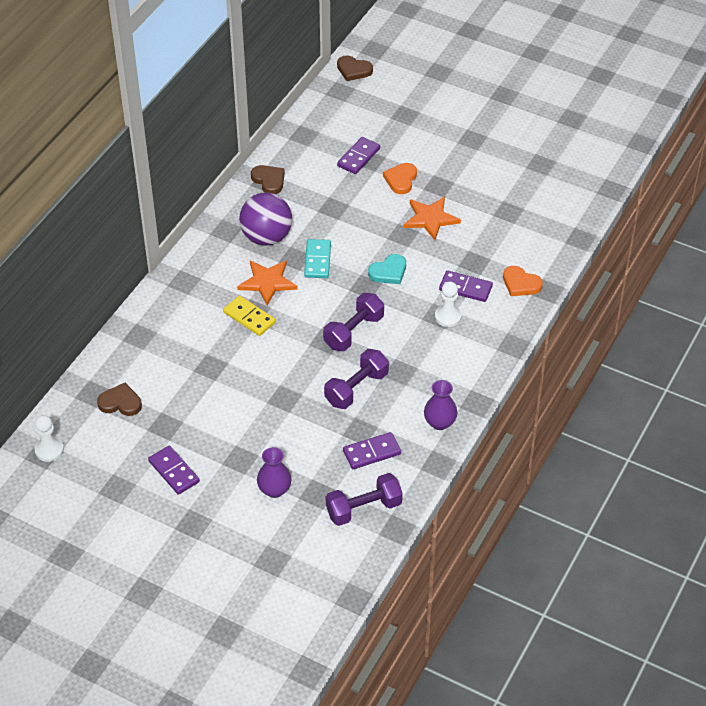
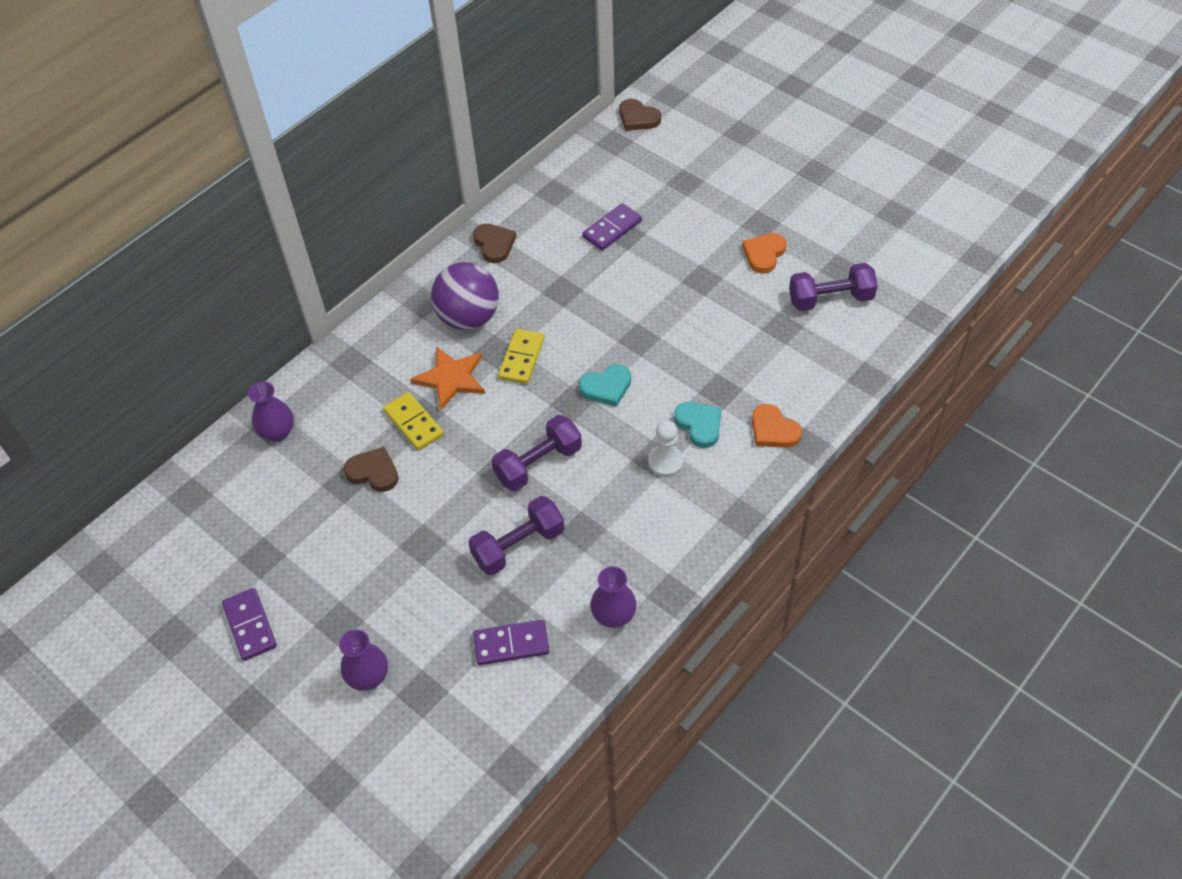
camera: 15 degrees right, 5 degrees up
(49, 450) = (109, 566): white pawn -> none
(120, 402) = (218, 515): brown heart -> brown heart (373, 472)
(145, 339) = (277, 432): none -> purple vase
(317, 260) = (521, 358): turquoise domino -> yellow domino
(363, 509) = (476, 728): purple dumbbell -> purple dumbbell (830, 299)
(401, 180) = (656, 265): orange heart -> orange heart (764, 254)
(430, 219) = (679, 323): orange star -> none
(465, 288) = (699, 425): purple domino -> turquoise heart

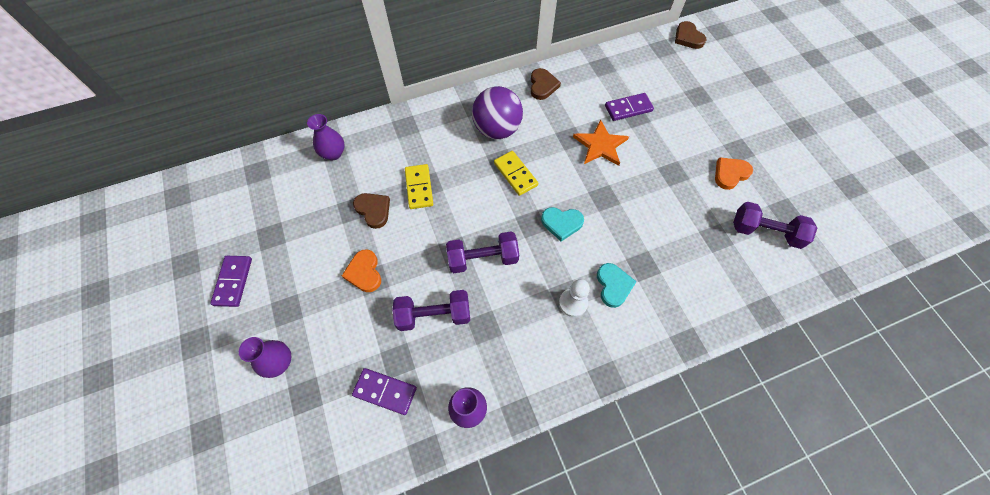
camera: 25 degrees right, 10 degrees up
(451, 378) = (461, 167): orange star -> orange star (600, 145)
(521, 358) = (515, 174): yellow domino -> yellow domino turned 75 degrees counterclockwise
(773, 430) = (668, 318): orange heart -> orange heart (364, 272)

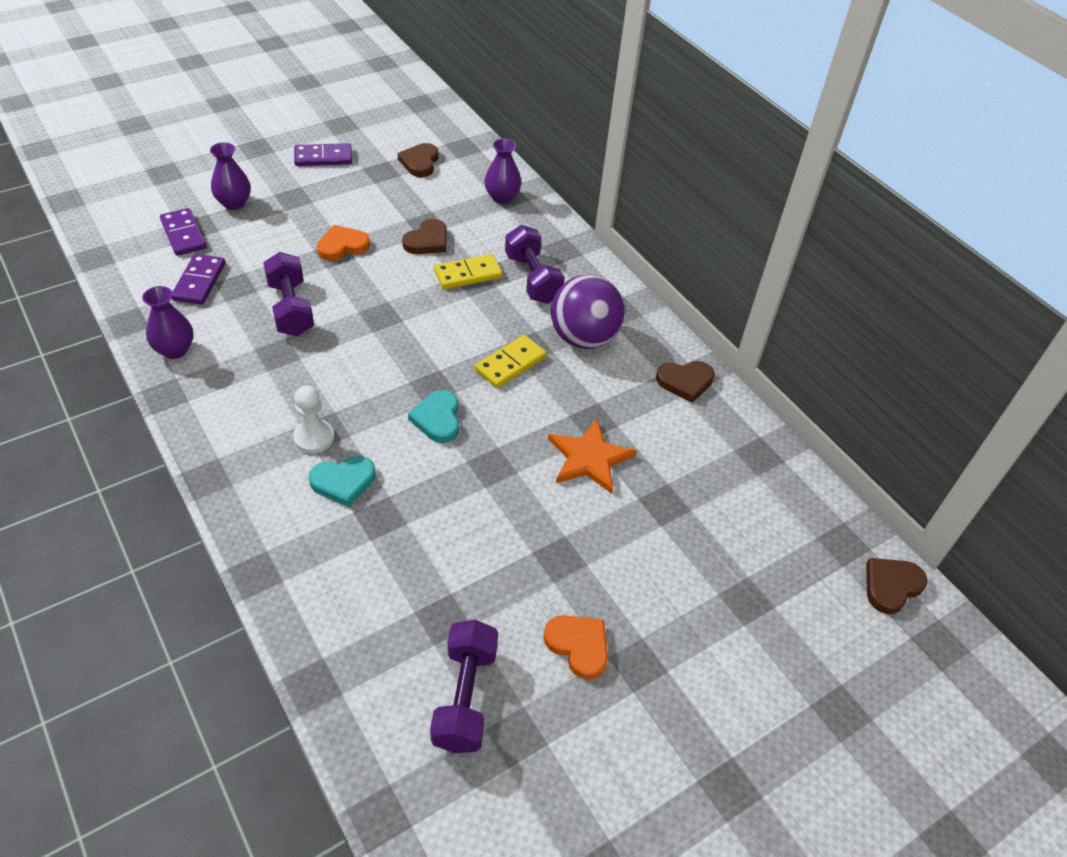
camera: 75 degrees right, 15 degrees down
(268, 205) = (420, 162): none -> brown heart
(483, 258) = (372, 343): purple dumbbell -> purple dumbbell (532, 279)
(628, 108) = (678, 493): purple domino -> purple domino (184, 234)

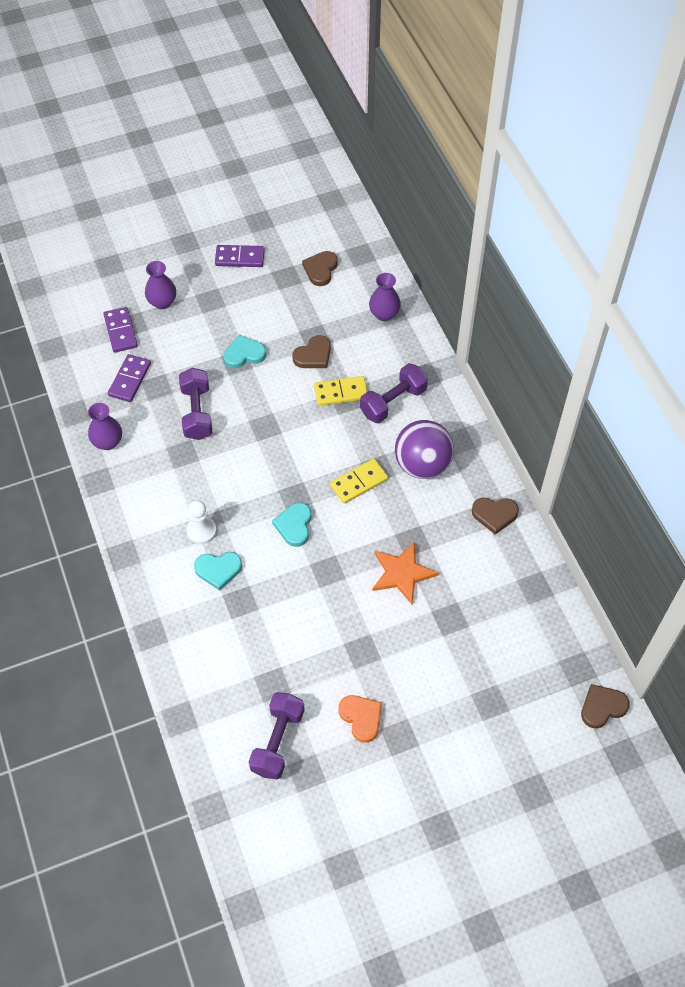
camera: 15 degrees right, 10 degrees up
(342, 246) = (244, 354): orange heart -> turquoise heart
(532, 279) = (393, 402): purple dumbbell -> purple dumbbell turned 60 degrees clockwise

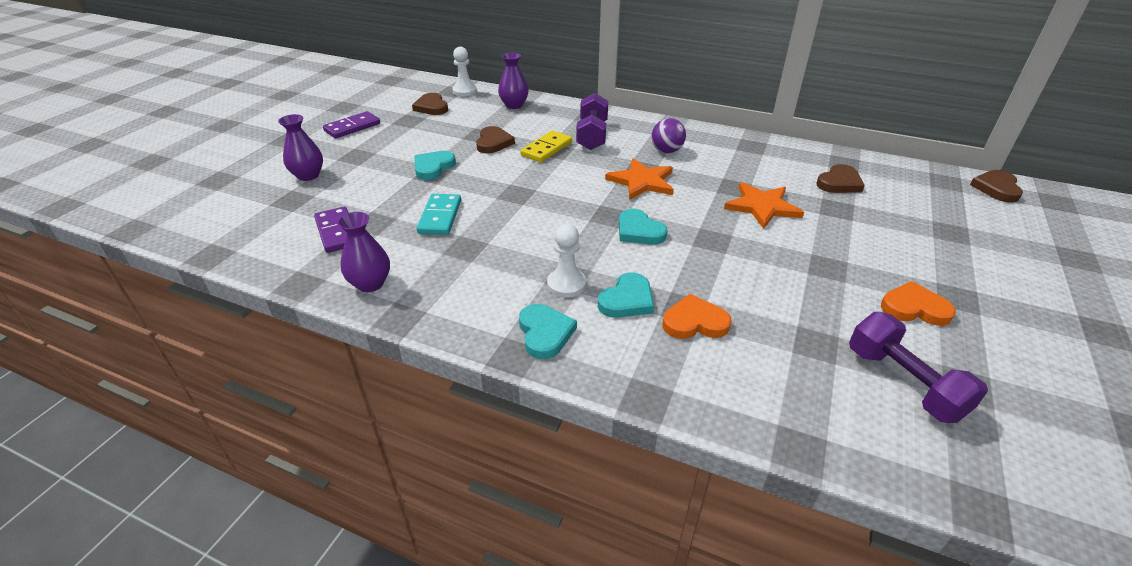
camera: 45 degrees left, 20 degrees down
(121, 331) = (284, 209): purple domino -> none
(152, 554) = (545, 333): none -> turquoise heart
(197, 412) = (440, 217): purple dumbbell -> turquoise domino
(232, 615) = (694, 322): none -> orange heart
(359, 482) = (642, 181): yellow domino -> orange star
(369, 262) = (464, 91): none -> white pawn
(422, 464) = (666, 151): purple ball -> purple ball, size x0.57
(494, 515) = (754, 147): brown heart -> brown heart (839, 183)

